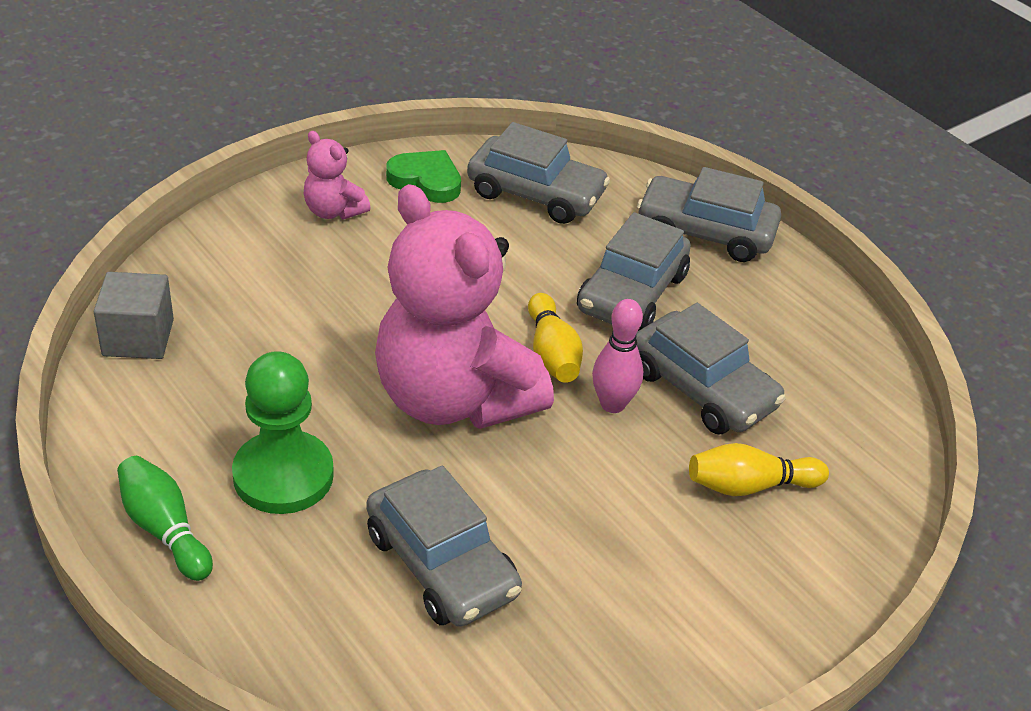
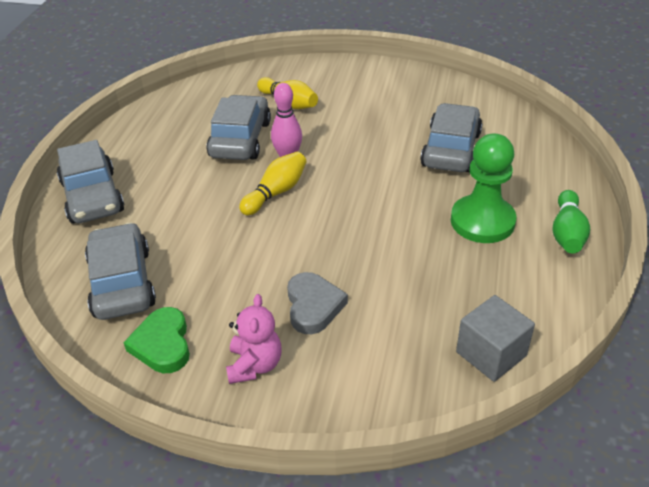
camera: 125 degrees left, 0 degrees up
(348, 277) = (313, 306): none -> grey heart
(454, 398) = (354, 203): pink teddy bear -> none
(631, 293) = (188, 193): grey car -> none

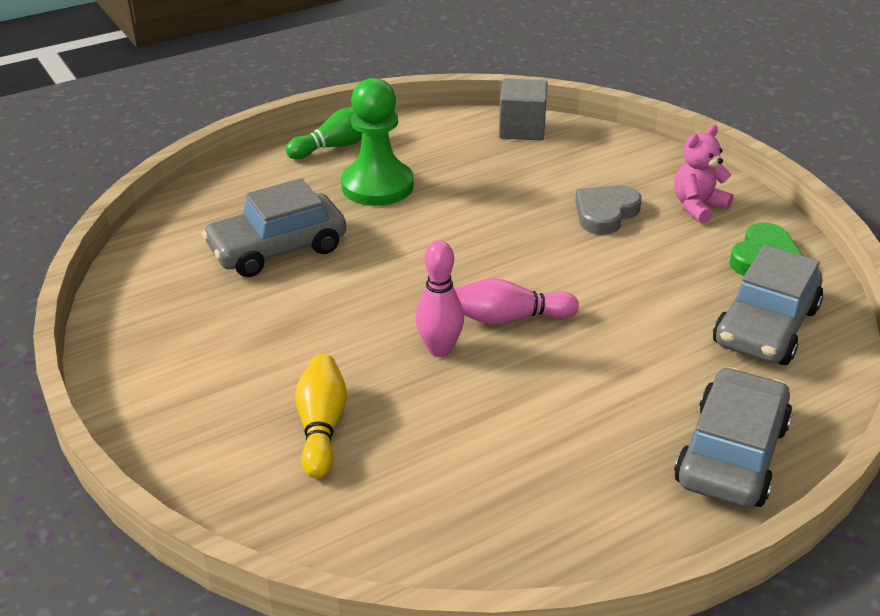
camera: 135 degrees left, 5 degrees down
(240, 139) = (458, 413): grey car -> none
(276, 192) = (509, 318): yellow bowling pin -> pink bowling pin

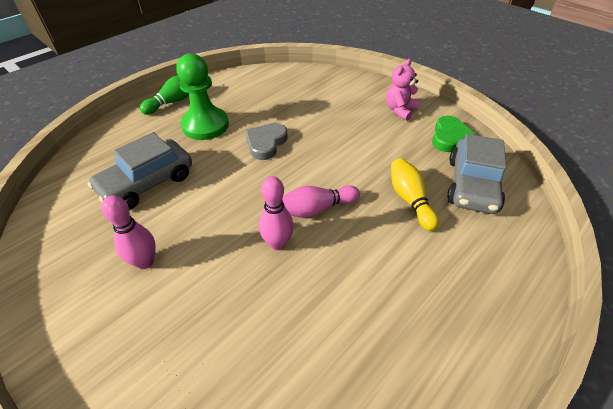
camera: 15 degrees left, 10 degrees up
(258, 340) = (145, 262): none -> pink bowling pin
(322, 427) = (208, 333): yellow bowling pin -> yellow bowling pin (410, 200)
(522, 129) = (283, 75): grey cube -> none
(605, 213) = (350, 123): grey heart -> grey heart (266, 143)
(731, 454) = (495, 289): grey car -> none

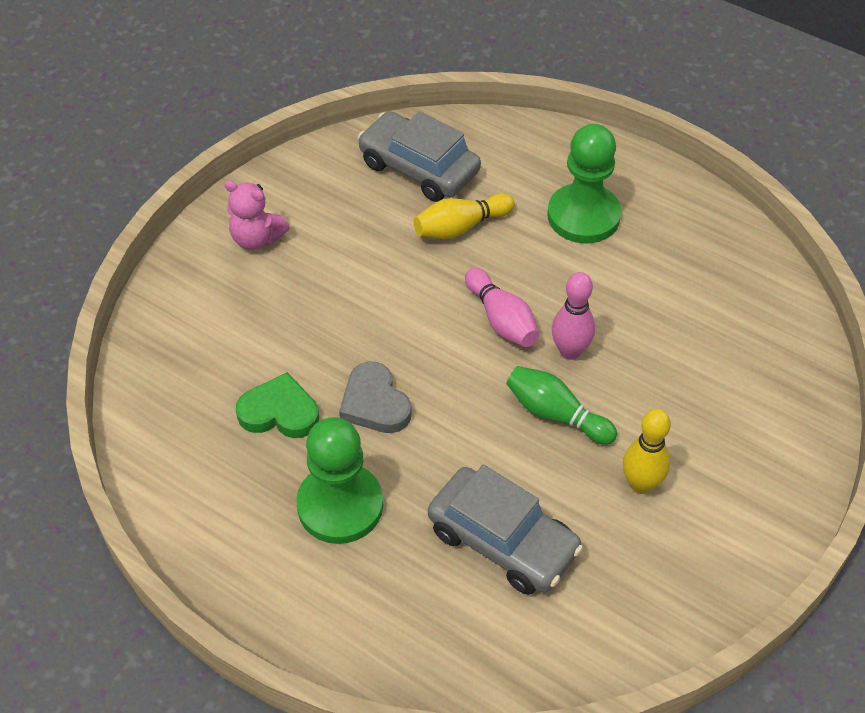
camera: 100 degrees left, 5 degrees up
(145, 262) = (641, 484): pink bowling pin -> yellow bowling pin
(173, 101) = (269, 587): green bowling pin -> green bowling pin (556, 414)
(266, 143) = (375, 403): grey heart -> grey heart turned 45 degrees clockwise
(424, 283) = (583, 216): none -> green pawn
(450, 137) = (321, 183): green heart -> green heart (279, 412)
(471, 185) = (419, 168): grey car -> grey car turned 150 degrees counterclockwise

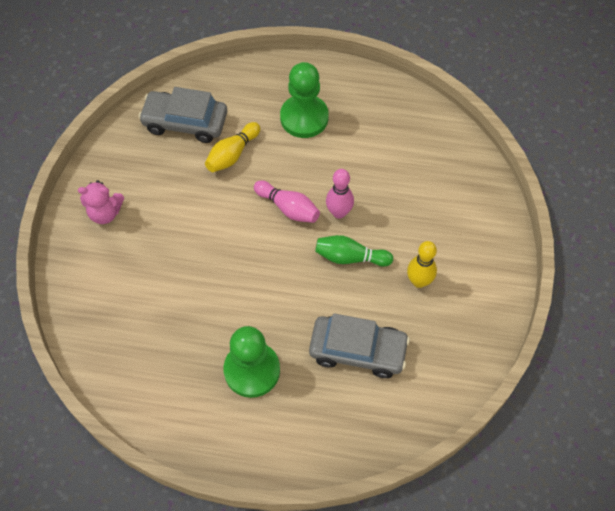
camera: 25 degrees left, 10 degrees up
(279, 412) = (183, 326): green heart -> none
(375, 403) = (239, 295): grey heart -> none

